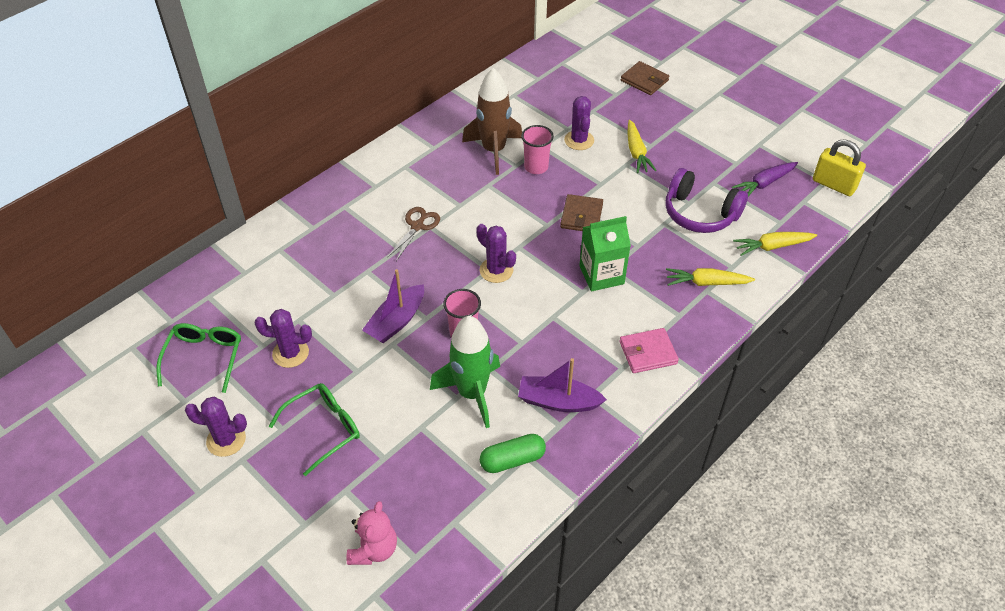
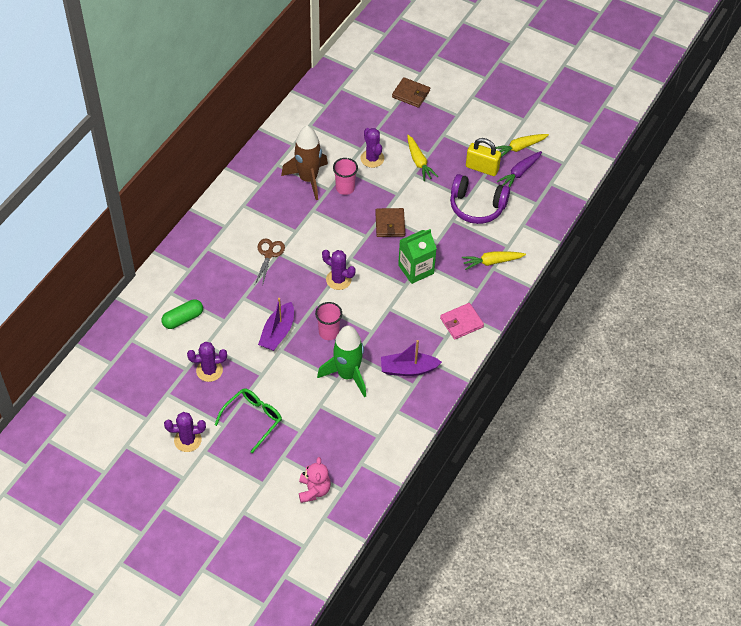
camera: 15 degrees left, 5 degrees up
(204, 357) = (148, 385): green glasses -> none
(512, 460) = (388, 415): green capsule -> green capsule (183, 319)
(772, 246) = (533, 224): yellow carrot -> yellow carrot (519, 148)
(833, 185) = (570, 165): yellow padlock -> yellow padlock (482, 168)

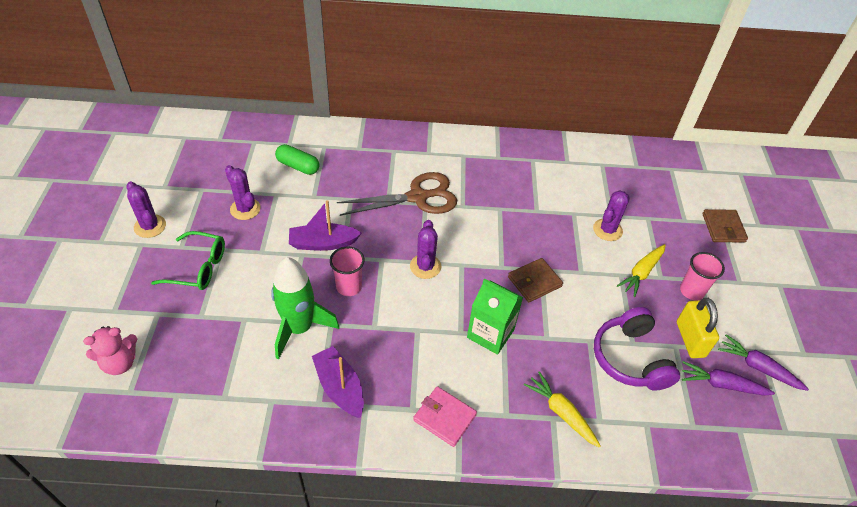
camera: 60 degrees right, 5 degrees down
(269, 254) = (418, 197): brown scissors -> brown scissors, size x1.76
(308, 179) = (535, 190): brown rocket -> none
(345, 188) = (549, 223): pink cup -> pink cup (691, 291)
(519, 148) = (758, 367): yellow carrot -> purple carrot

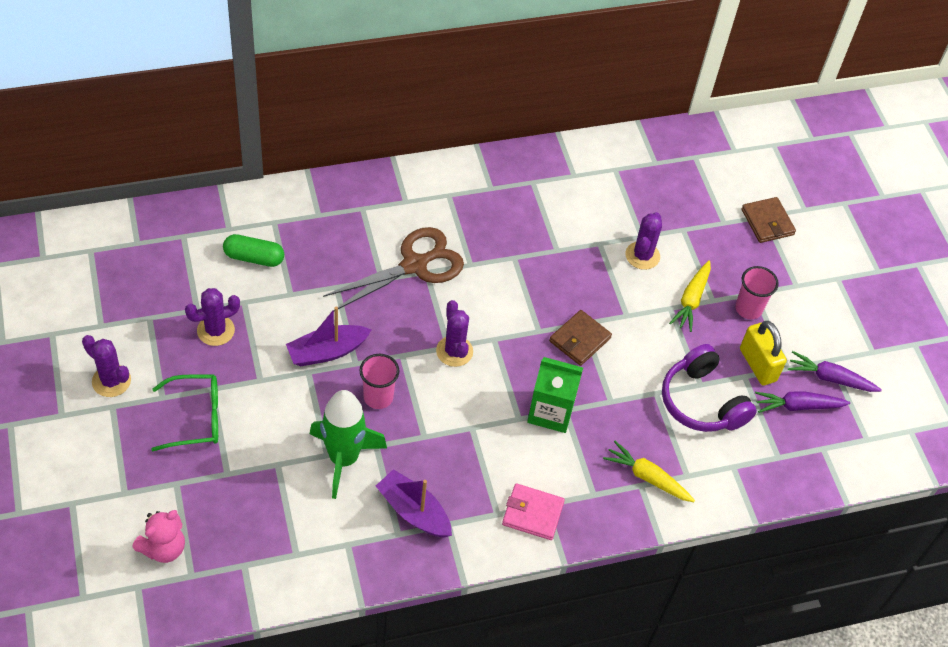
camera: 20 degrees left, 5 degrees up
(245, 209) = (215, 330): purple cactus -> purple cactus turned 60 degrees counterclockwise

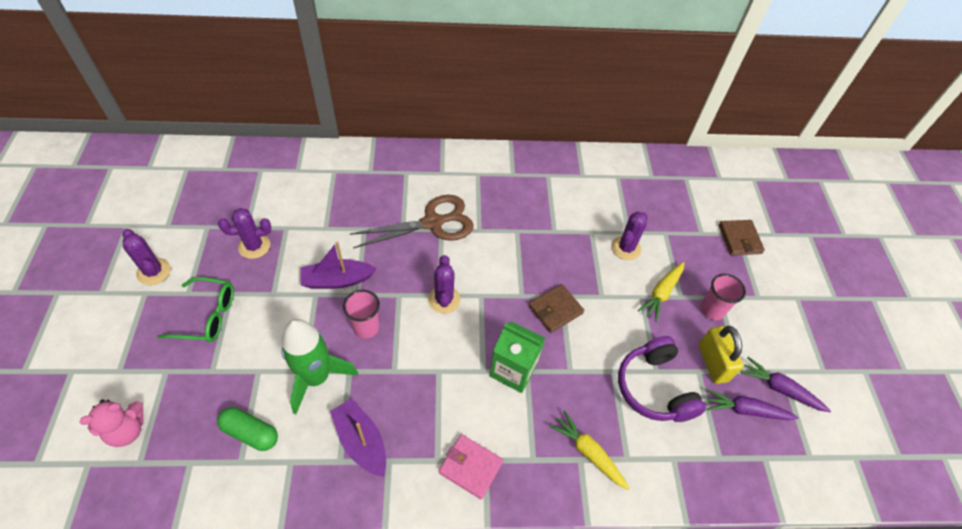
camera: 15 degrees right, 0 degrees up
(254, 257) = (308, 195): green capsule -> green capsule (251, 433)

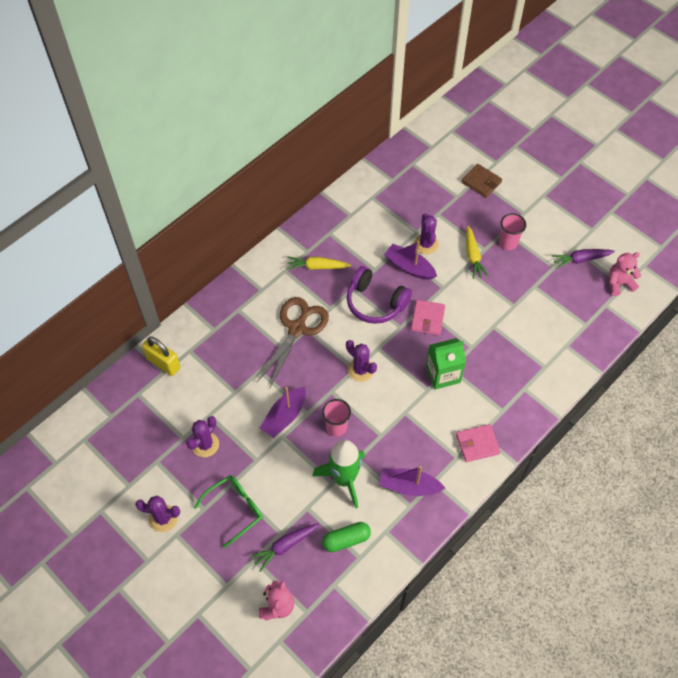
camera: 40 degrees left, 5 degrees up
(555, 310) = (427, 319): brown wallet -> pink wallet
(588, 254) = (409, 267): none -> purple boat
(588, 452) = (524, 381): yellow carrot -> yellow carrot (317, 267)
(654, 388) = (522, 316): purple headphones -> purple headphones (375, 303)
(712, 363) = (536, 275): yellow padlock -> yellow padlock (163, 363)
(745, 410) = (575, 287): purple carrot -> purple carrot (285, 546)
(804, 450) = (619, 283): none -> pink teddy bear

